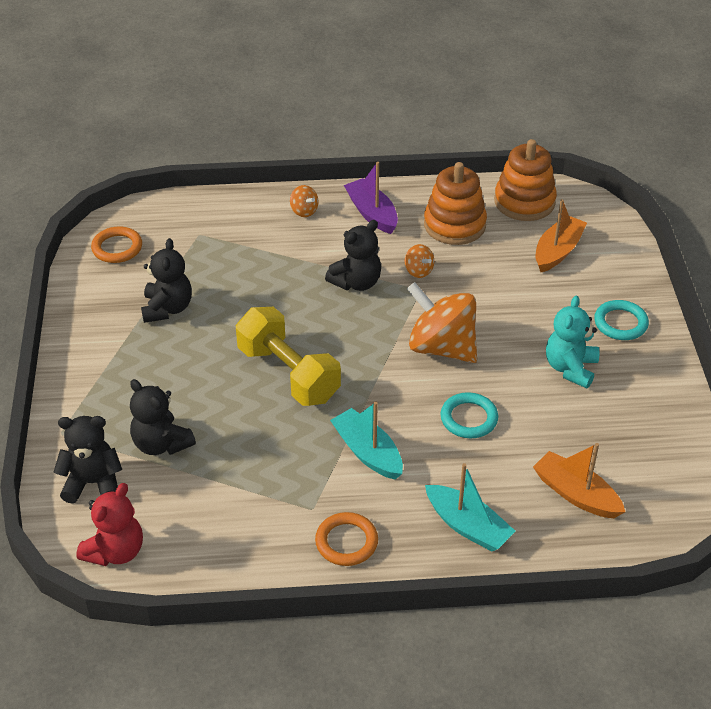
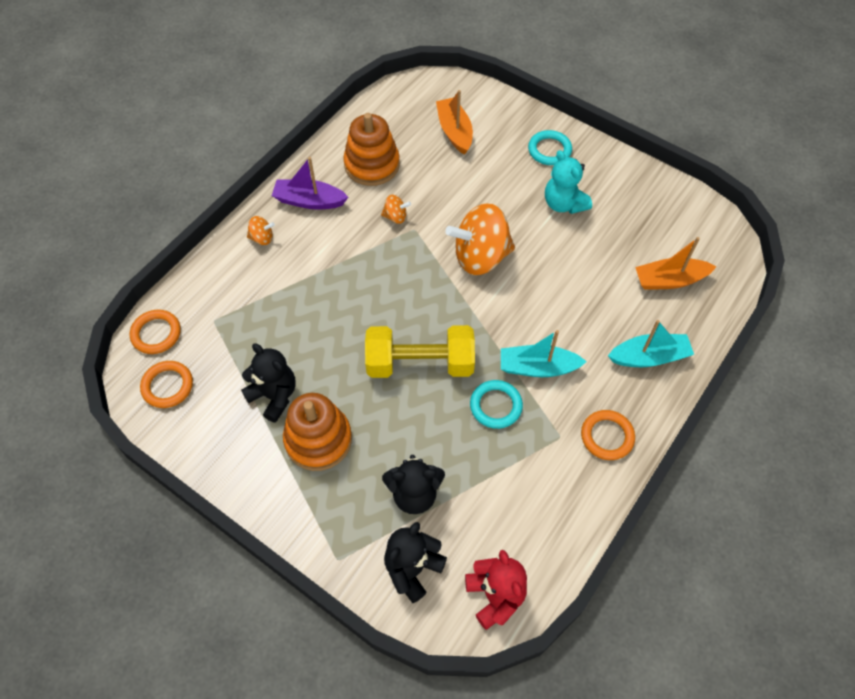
camera: 50 degrees left, 15 degrees up
(155, 213) = (156, 334): none -> orange ring
(356, 282) = (370, 259): black teddy bear -> none
(469, 418) = (558, 289): turquoise ring -> turquoise ring (495, 406)
(524, 202) = (390, 113): orange stacking toy -> orange stacking toy (318, 439)

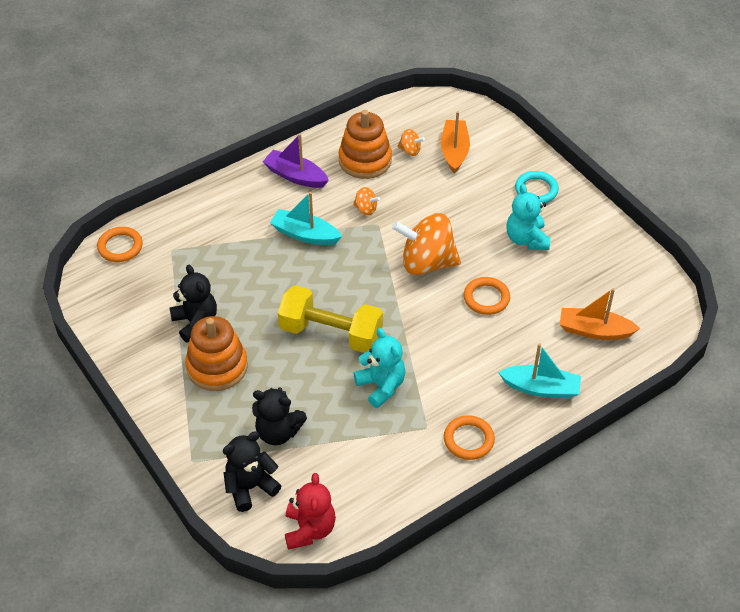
camera: 20 degrees right, 10 degrees down
(167, 386) = (112, 289): orange ring -> orange ring (486, 298)
(262, 238) = (241, 195): orange spinning top -> orange spinning top (410, 150)
(495, 406) = (381, 386): turquoise ring -> turquoise teddy bear
(538, 367) = (434, 367): turquoise boat -> turquoise boat (305, 234)

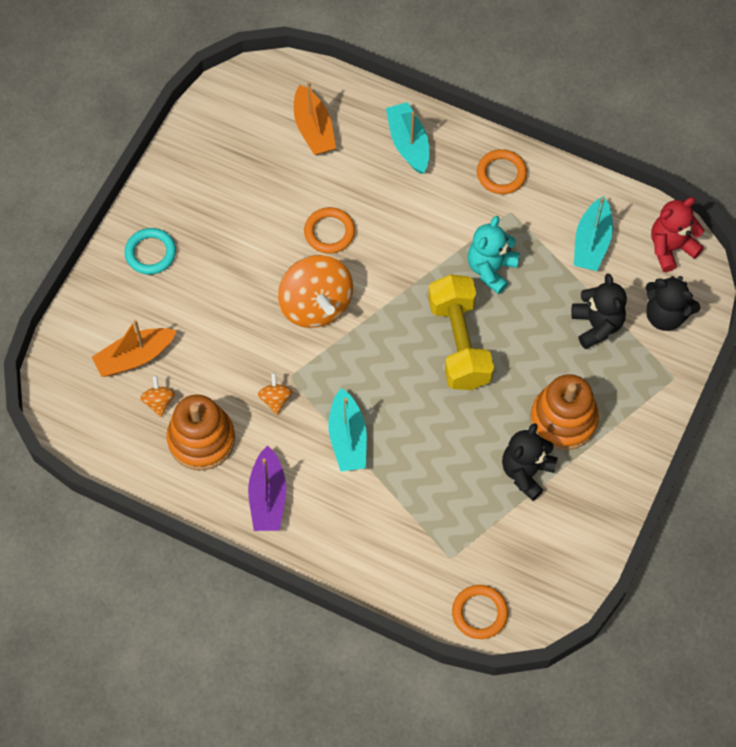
camera: 120 degrees left, 15 degrees up
(357, 471) = (592, 242): none -> turquoise boat
(526, 239) = (228, 232): turquoise teddy bear -> none

